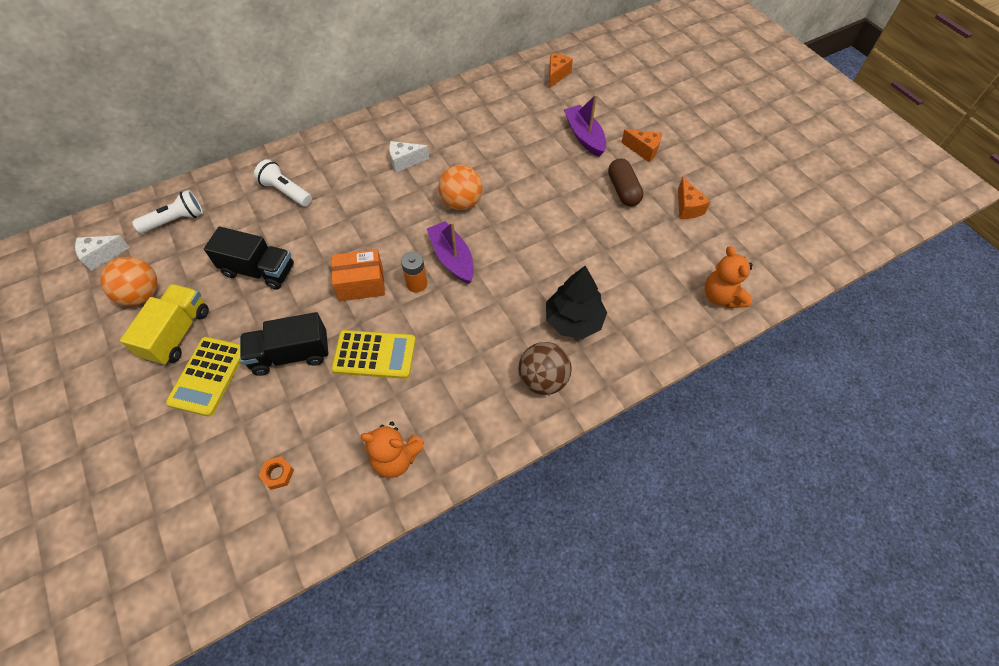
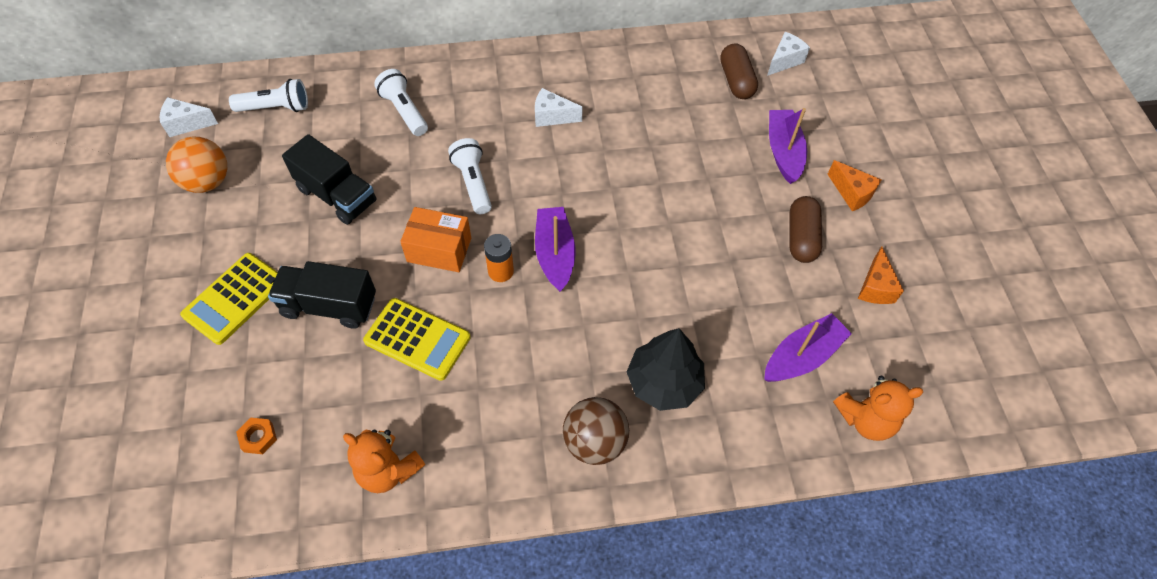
camera: 20 degrees right, 0 degrees up
(177, 333) = (225, 239): yellow truck -> none
(366, 227) = (473, 183): none -> white flashlight
(461, 202) = (595, 188): orange ball -> none
(529, 98) = (736, 81): none -> brown capsule
(556, 75) = (784, 61): orange cheese -> white cheese
(660, 269) = (802, 356): none -> purple boat
(721, 296) = (865, 419): orange teddy bear -> orange teddy bear turned 105 degrees counterclockwise

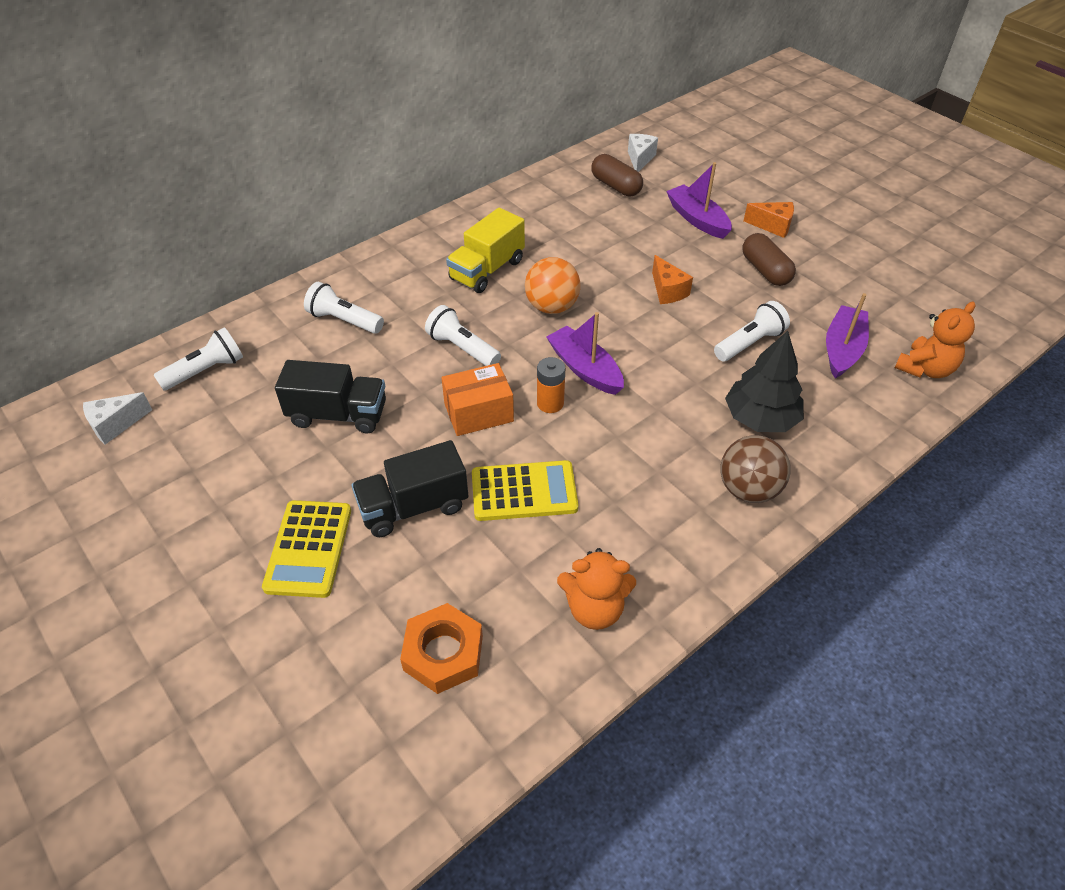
camera: 30 degrees left, 10 degrees down
(207, 182) = (186, 464): orange ball -> orange ball (552, 307)
(258, 437) = (443, 653): orange nut -> orange nut, size x1.93
(552, 116) = (487, 270): white cheese -> yellow truck
(719, 304) = (749, 343): none -> white flashlight
(875, 287) = (847, 280): orange cheese -> orange cheese (667, 291)

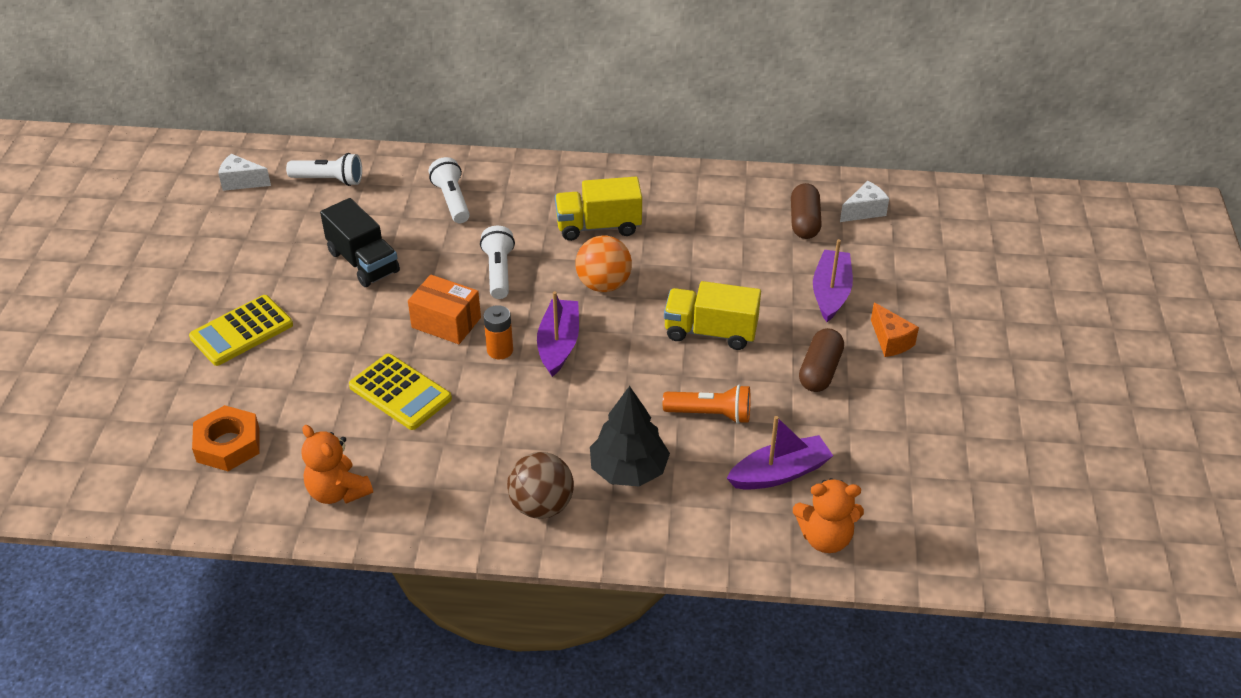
camera: 45 degrees right, 5 degrees down
(413, 507) = (326, 351): black truck -> none
(667, 291) = (710, 332): orange cheese -> yellow truck
(749, 343) = (711, 414): white flashlight -> orange flashlight

